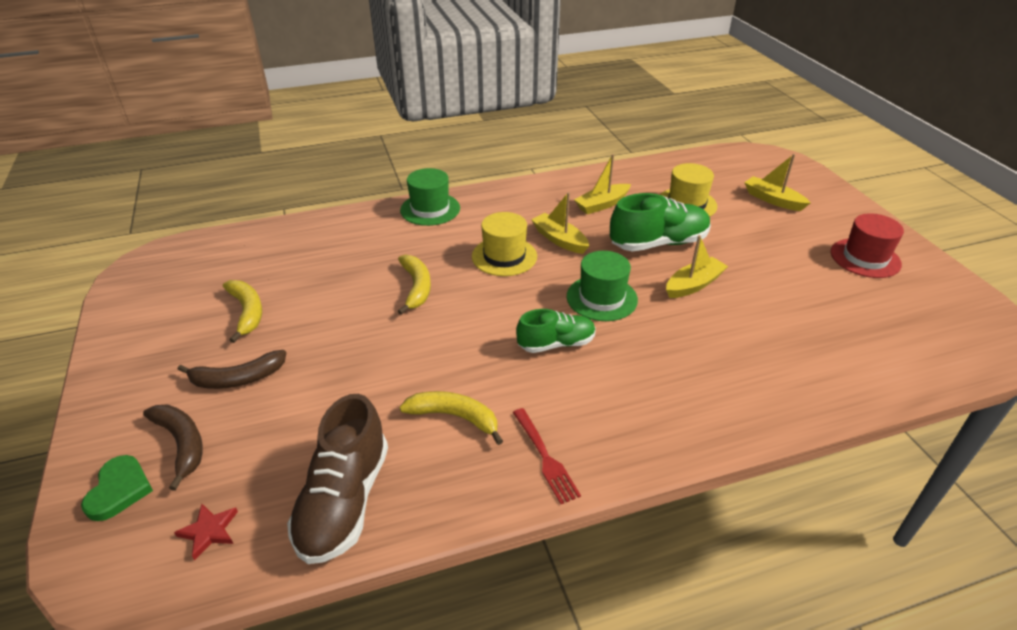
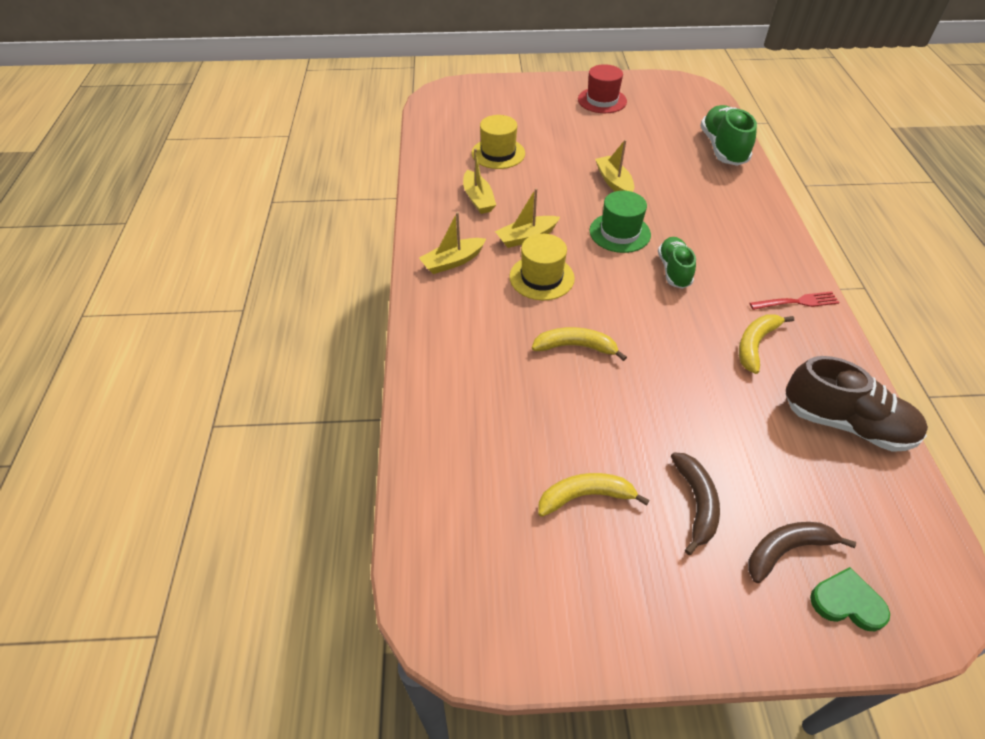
camera: 75 degrees left, 10 degrees up
(209, 531) = (885, 520): red star -> none
(430, 209) = (432, 317): green hat -> none
(658, 243) = (552, 184): green shoe -> green shoe (722, 148)
(773, 200) = (511, 111): yellow boat -> yellow boat (453, 261)

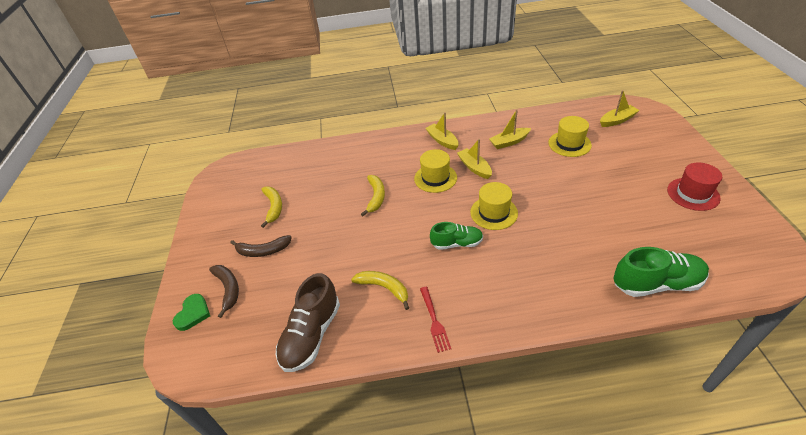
camera: 90 degrees right, 5 degrees down
(614, 182) = (559, 207): yellow boat -> yellow boat (617, 120)
(620, 233) = (493, 213): green hat -> yellow hat

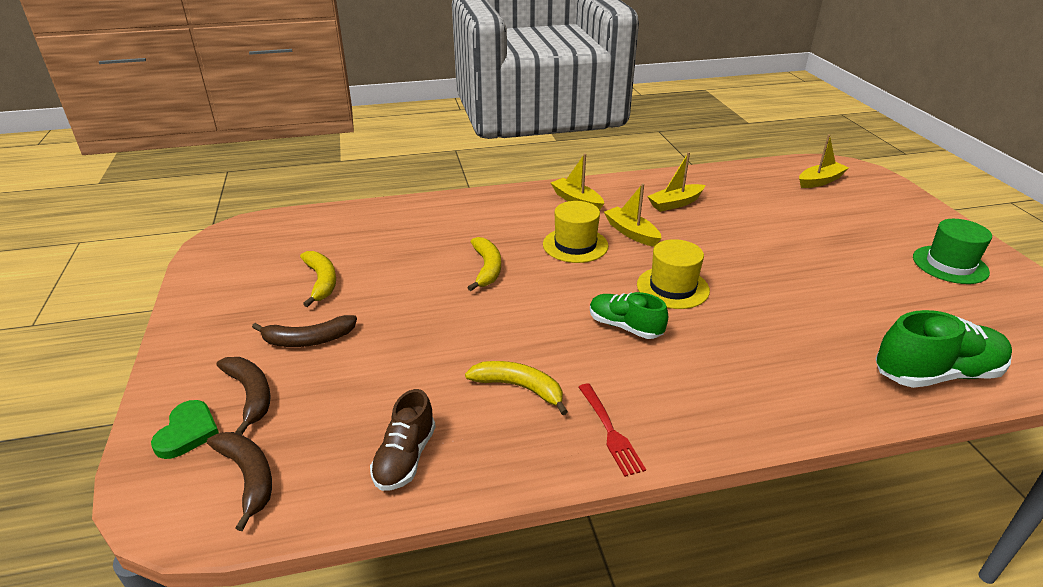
camera: 10 degrees left, 10 degrees down
(224, 344) = (248, 477): none -> brown banana
(311, 335) = (405, 458): brown shoe -> brown shoe, size x0.64
(457, 243) = (625, 327): green shoe -> green shoe turned 135 degrees counterclockwise
(569, 144) = (762, 206): yellow hat -> none
(693, 194) = (950, 265): red hat -> green hat

